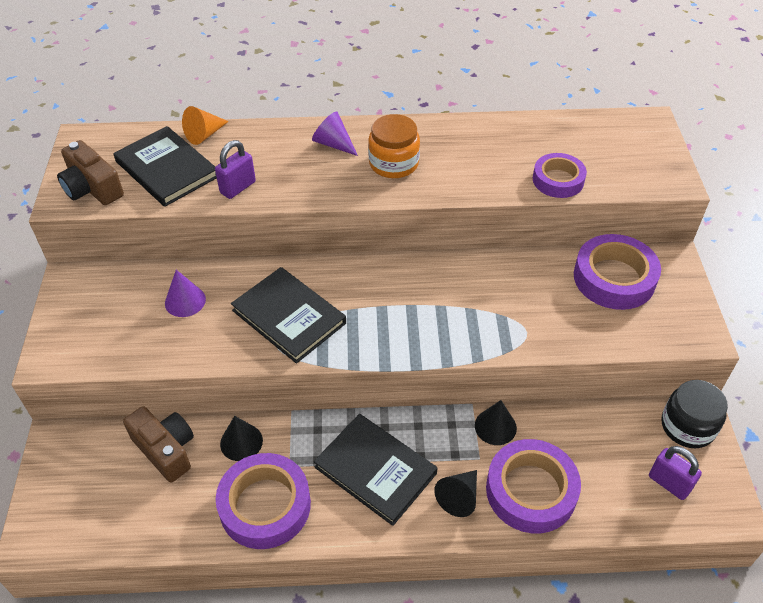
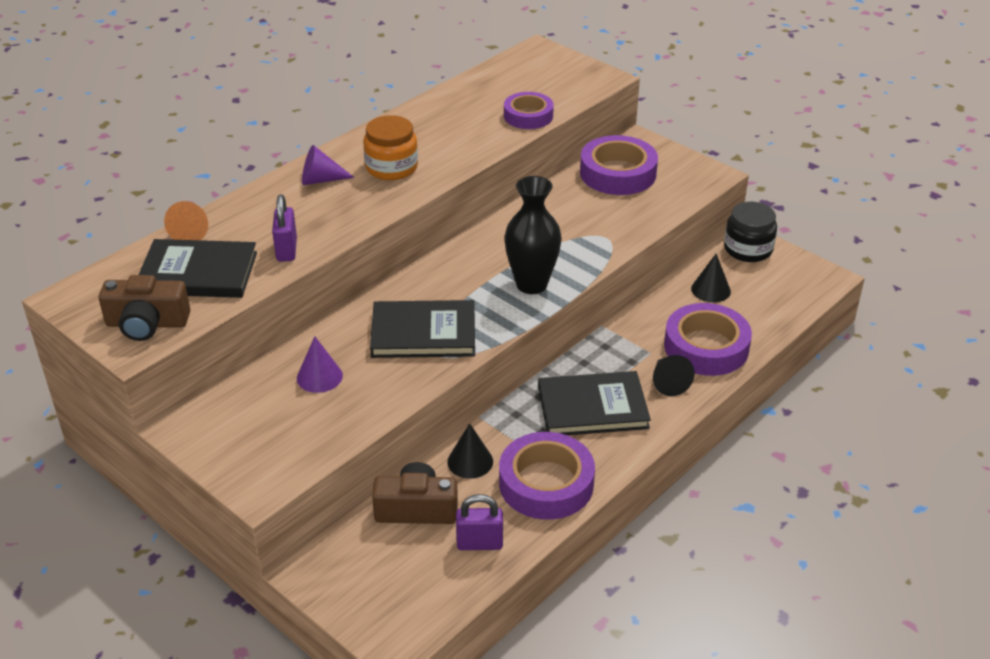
camera: 45 degrees left, 10 degrees down
(414, 332) = (531, 284): none -> black vase
(495, 426) = (635, 327): black cone -> black cone (710, 290)
(669, 483) = (777, 287): purple padlock -> purple padlock (479, 543)

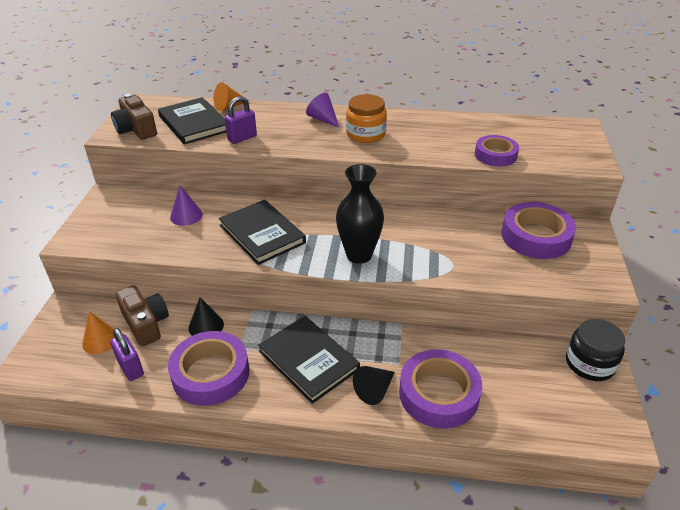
camera: 55 degrees right, 0 degrees up
(407, 556) = (100, 340): none -> orange cone
(710, 290) = (510, 364): black cone -> none

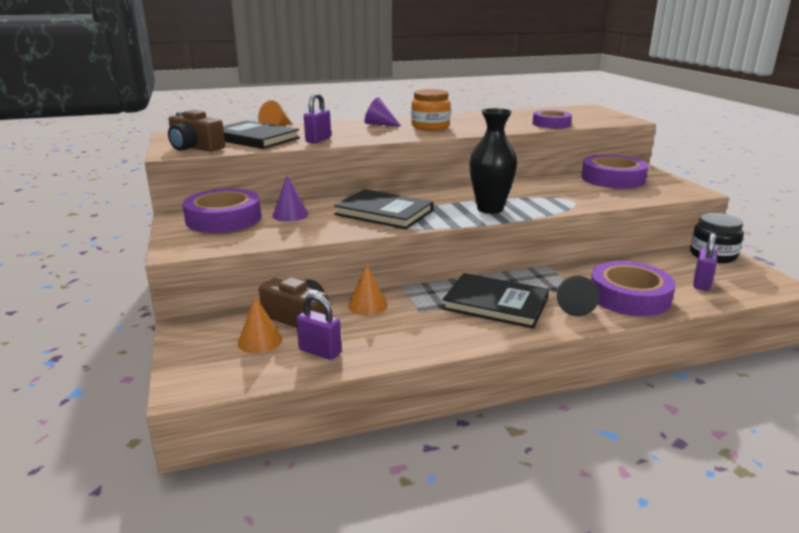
camera: 25 degrees left, 15 degrees down
(206, 326) = (367, 305): black cone -> orange cone
(211, 373) = (412, 334): purple tape -> purple tape (223, 219)
(532, 401) = (701, 283): none -> purple padlock

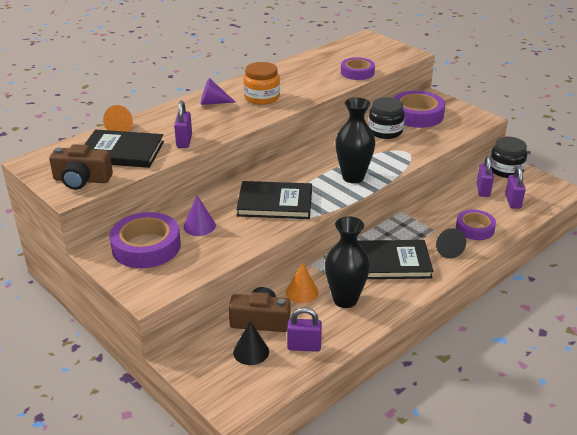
camera: 25 degrees left, 10 degrees up
(260, 341) = (251, 352): orange cone -> black cone
(409, 323) = (345, 300): none -> black vase
(562, 184) = (385, 131): none -> black jar
(629, 296) = (475, 228): purple tape -> purple tape, size x0.64
(667, 266) = (483, 190): none -> purple padlock

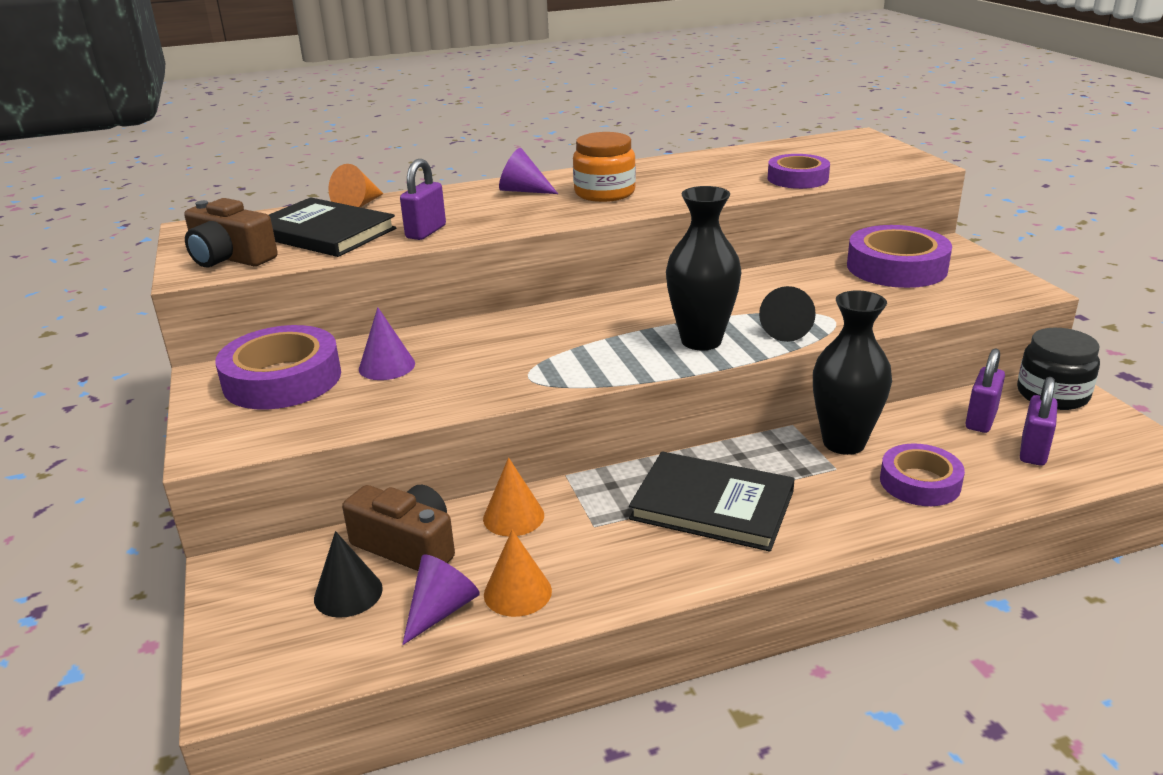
camera: 25 degrees right, 5 degrees down
(275, 203) = (534, 355): black book -> none
(304, 346) = (441, 610): purple padlock -> purple cone
(333, 328) = (517, 592): none -> orange cone
(345, 300) = (577, 548): black vase -> black vase (843, 443)
(385, 131) = (817, 283): black jar -> none
(447, 249) = (836, 507): black cone -> black cone (787, 330)

